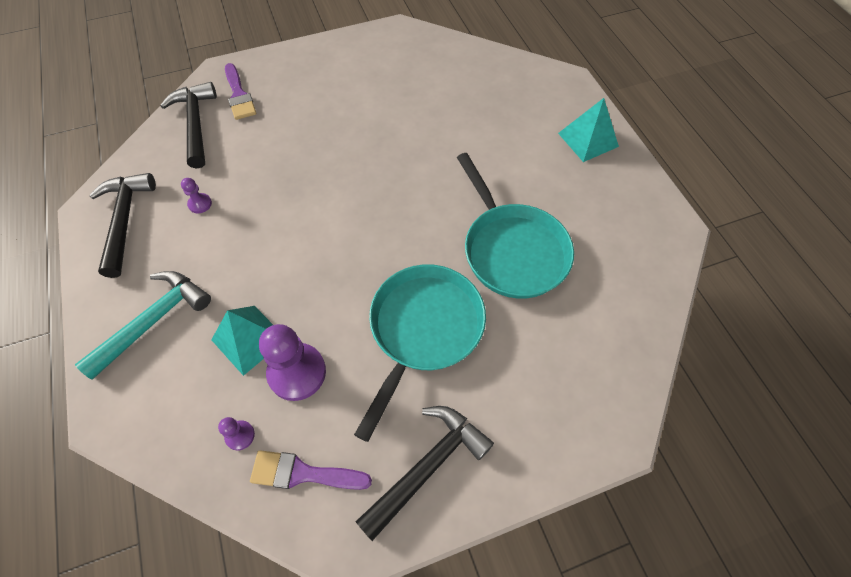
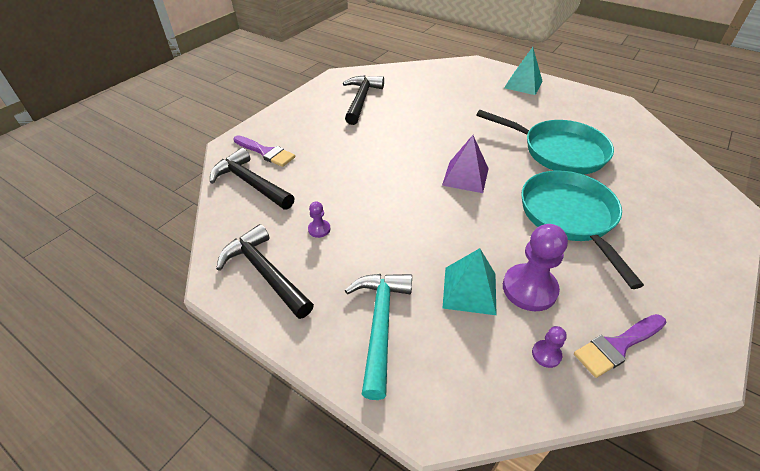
camera: 35 degrees left, 15 degrees down
(380, 224) = (465, 176): none -> purple pyramid
(428, 466) = (676, 287): black hammer -> black hammer (361, 100)

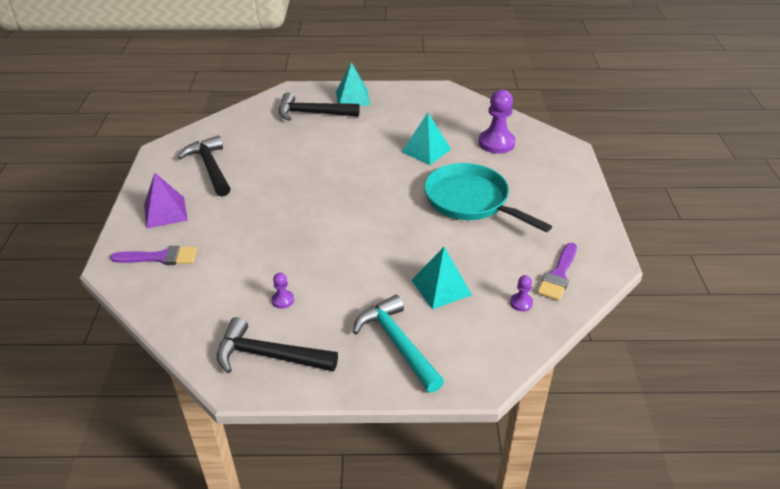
camera: 35 degrees left, 5 degrees down
(250, 183) = (175, 292): black hammer -> black hammer (312, 113)
(465, 176) = (369, 202): purple pyramid -> purple pyramid (165, 212)
(529, 289) = (480, 266): purple pawn -> purple pawn (496, 143)
(558, 151) = (426, 150): turquoise pan -> turquoise pyramid

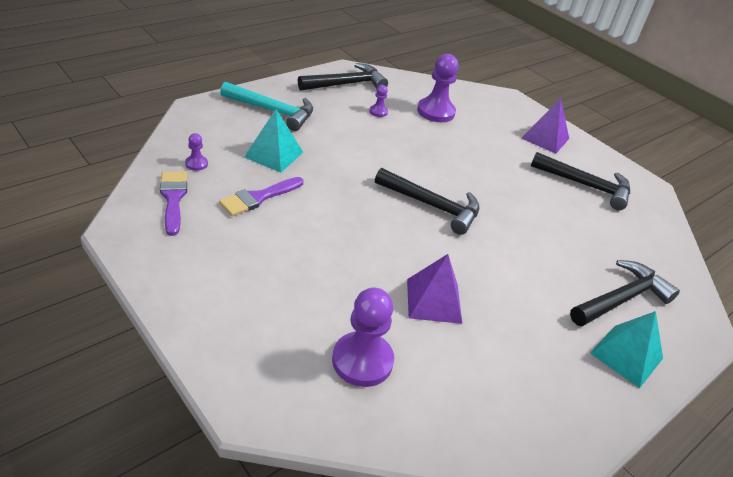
camera: 135 degrees right, 0 degrees up
(160, 257) = (492, 110): purple brush -> purple brush (258, 198)
(222, 278) = (435, 112): none -> purple pawn
(354, 197) = (432, 206): none -> black hammer
(426, 150) = (434, 300): turquoise pyramid -> purple pyramid
(470, 201) = (318, 247): turquoise pan -> none

